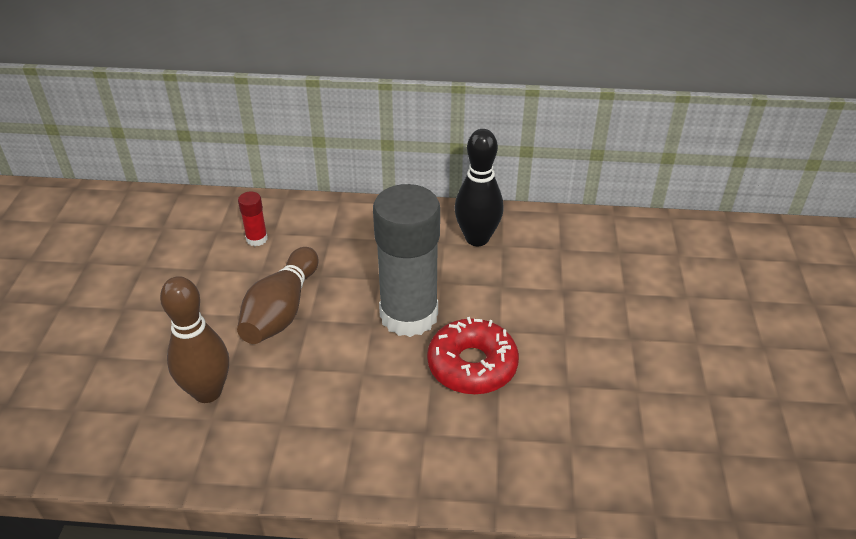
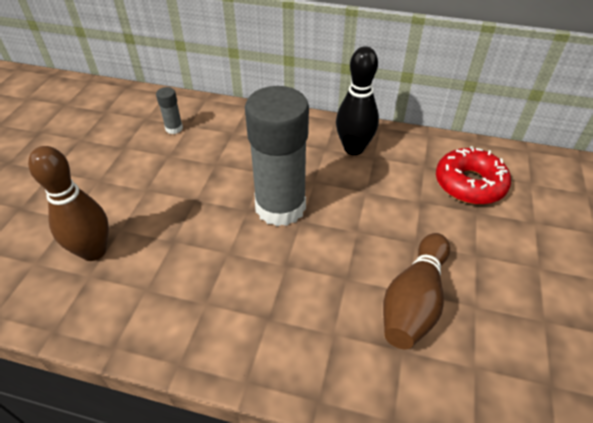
camera: 10 degrees right, 5 degrees up
(257, 239) = (174, 128): red glue stick -> grey glue stick
(281, 311) = (176, 189): brown bowling pin -> brown bowling pin (414, 301)
(472, 365) = (325, 260): red donut -> red donut (469, 184)

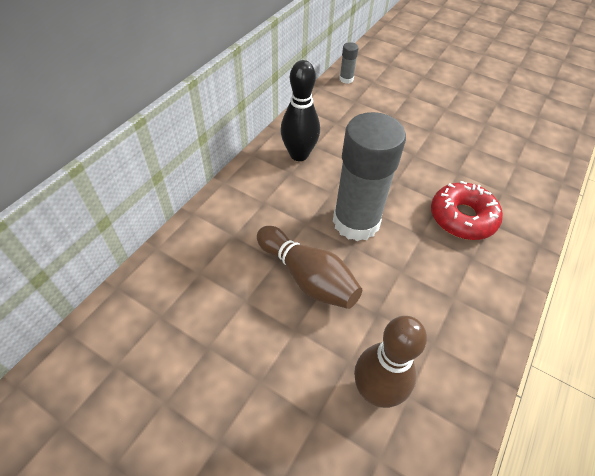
camera: 75 degrees left, 5 degrees up
(174, 128) = (198, 288): grey glue stick -> grey glue stick (346, 79)
(414, 301) = (466, 173): brown bowling pin -> brown bowling pin (307, 277)
(469, 184) = (364, 108): red donut -> red donut (462, 217)

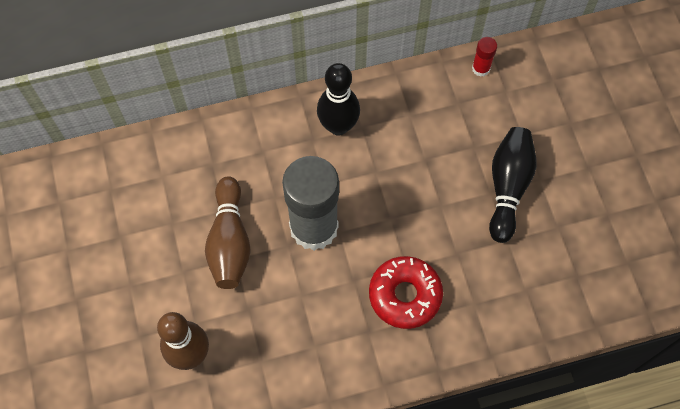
camera: 45 degrees right, 15 degrees up
(346, 79) = (481, 68): grey glue stick -> red glue stick
(436, 122) = (508, 187): none -> black bowling pin

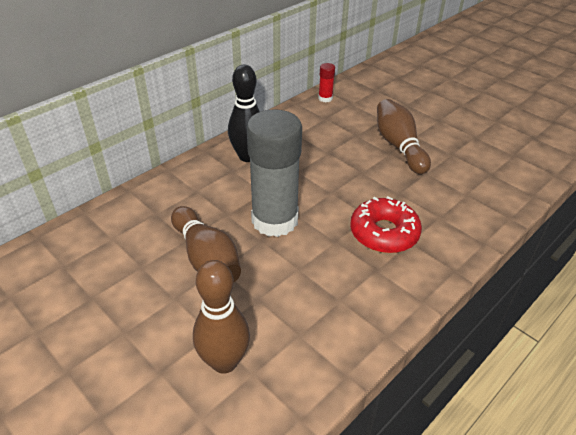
camera: 30 degrees left, 25 degrees down
(508, 187) = (399, 146): black bowling pin -> brown bowling pin

